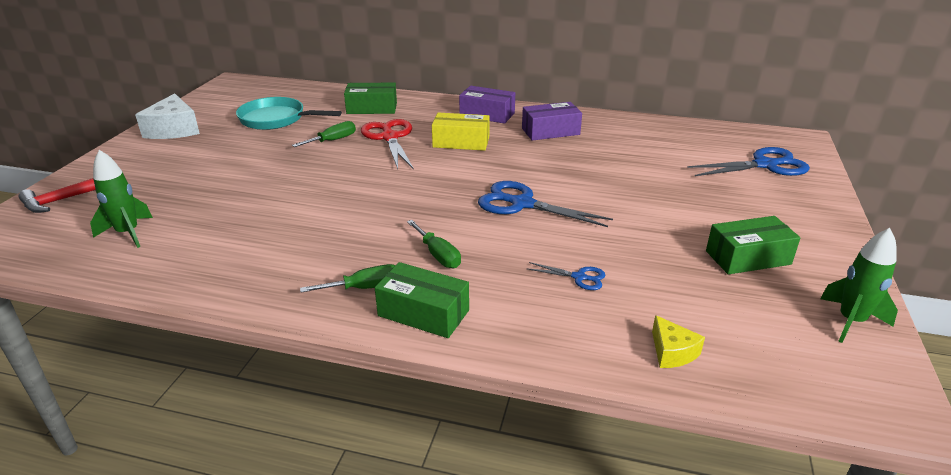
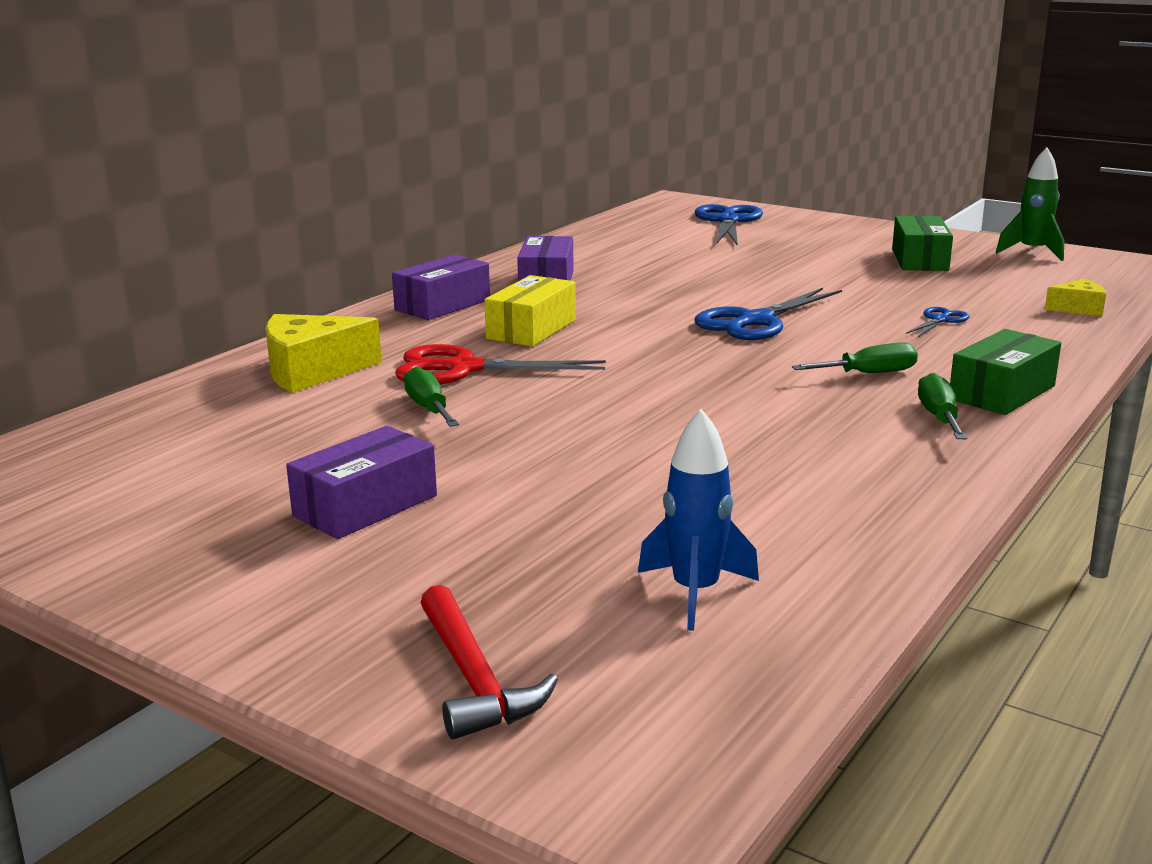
camera: 70 degrees left, 10 degrees down
(128, 233) = (695, 592): green rocket -> blue rocket
(174, 129) = (177, 559): white cheese -> none
(220, 150) = (365, 506): none -> purple box
(276, 119) = (259, 450): turquoise pan -> none
(372, 108) = (312, 371): green box -> yellow cheese

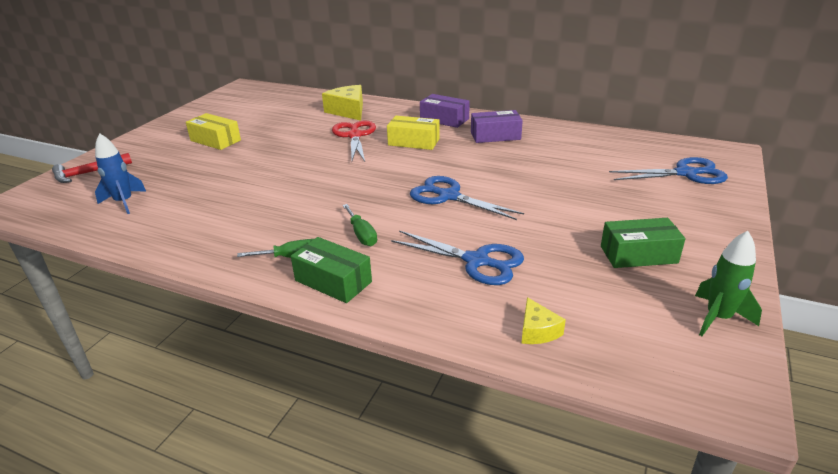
camera: 80 degrees right, 10 degrees up
(365, 506) = (215, 140): purple box -> yellow box
(429, 408) = (307, 136): green screwdriver -> none
(940, 320) = (476, 261): blue scissors -> blue scissors, size x1.99

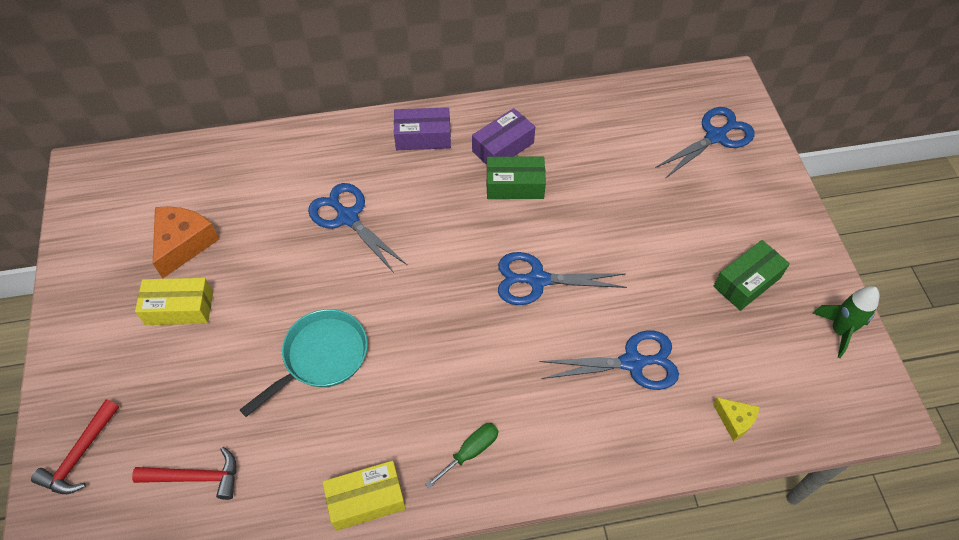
camera: 35 degrees left, 25 degrees up
(124, 202) = (196, 477): blue rocket -> red hammer
(252, 120) = (183, 244): none -> orange cheese
(261, 182) = (321, 357): none -> turquoise pan
(333, 281) = (536, 460): green box -> green box (515, 186)
(348, 111) = (292, 168): yellow cheese -> none
(355, 136) = (348, 217): red scissors -> blue scissors
(362, 234) = (505, 383): green screwdriver -> none
(414, 142) = (425, 199): yellow box -> yellow box (366, 500)

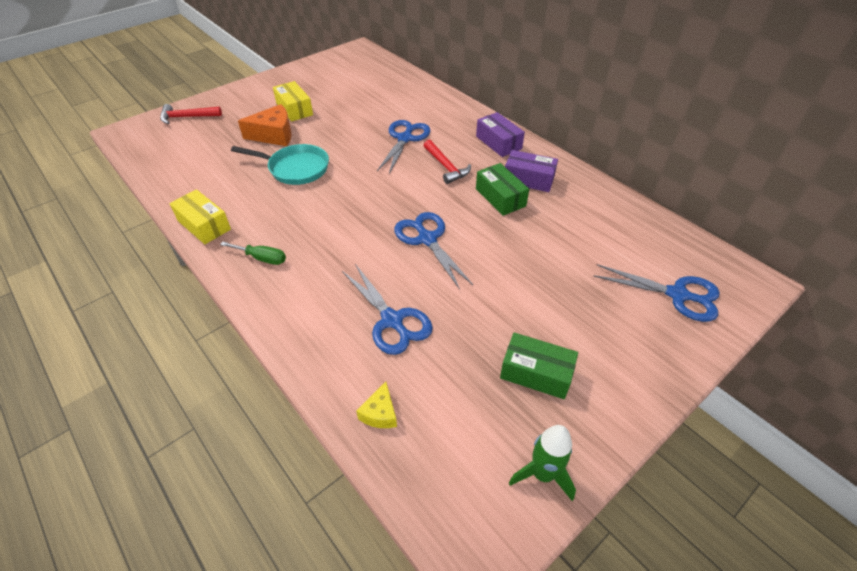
camera: 60 degrees right, 10 degrees down
(183, 244) = (337, 94): orange cheese -> orange cheese (274, 135)
(196, 477) = (190, 157): red hammer -> red hammer (446, 166)

